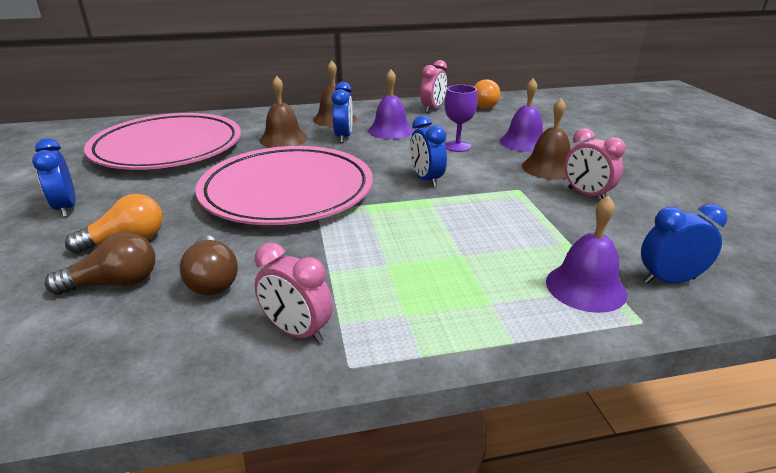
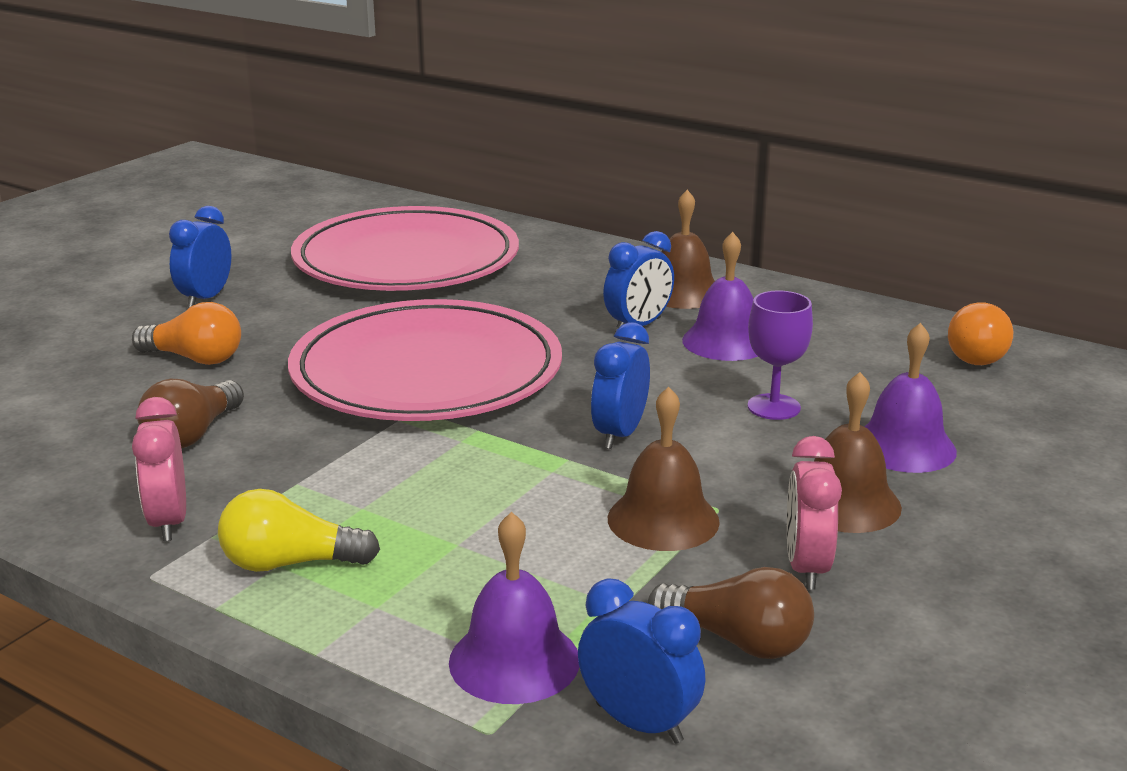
camera: 45 degrees right, 5 degrees down
(114, 283) = (122, 397): brown light bulb -> brown light bulb (738, 641)
(283, 139) = (555, 298): brown bell -> brown bell (663, 519)
(409, 310) = (290, 563): none -> yellow light bulb
(433, 109) = (876, 330): pink clock -> none

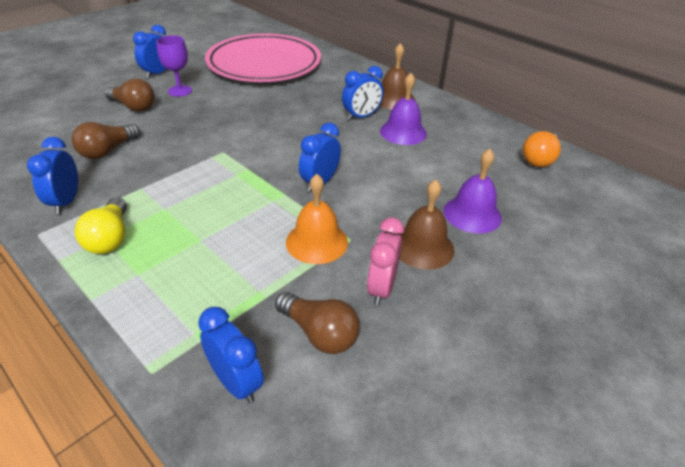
camera: 10 degrees right, 15 degrees up
(168, 522) = (66, 202): pink clock -> blue clock
(195, 358) = (133, 107): orange light bulb -> brown light bulb
(290, 563) = (110, 238): yellow light bulb -> yellow light bulb turned 105 degrees counterclockwise
(427, 373) = (240, 130): pink plate -> none
(514, 660) = (190, 324): purple bell -> none
(663, 519) = (316, 242): brown bell -> orange bell
(773, 407) = (410, 177): purple goblet -> purple goblet (180, 91)

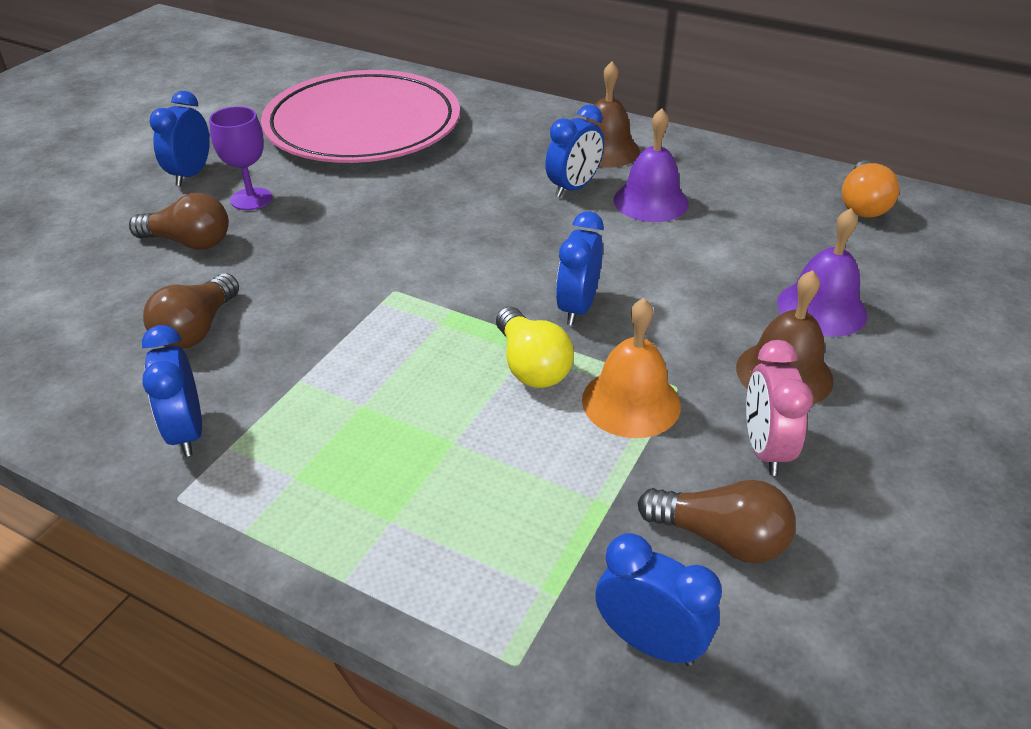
camera: 15 degrees left, 0 degrees up
(110, 238) = (305, 474): yellow light bulb -> yellow light bulb (531, 365)

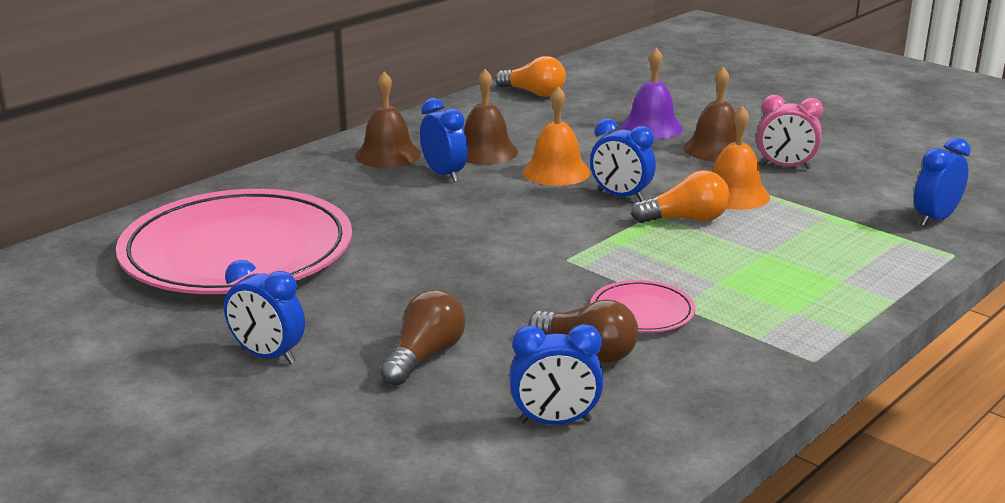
camera: 75 degrees left, 15 degrees down
(187, 432) = (735, 357): blue clock -> blue clock (555, 422)
(251, 199) = (355, 320): purple goblet -> none
(283, 355) = (642, 312): none -> pink plate
(531, 365) = (686, 219): yellow light bulb -> orange light bulb
(623, 254) = (556, 172): none -> orange bell
(650, 201) = (485, 152): purple bell -> brown bell
(720, 538) = (858, 190): brown light bulb -> none

